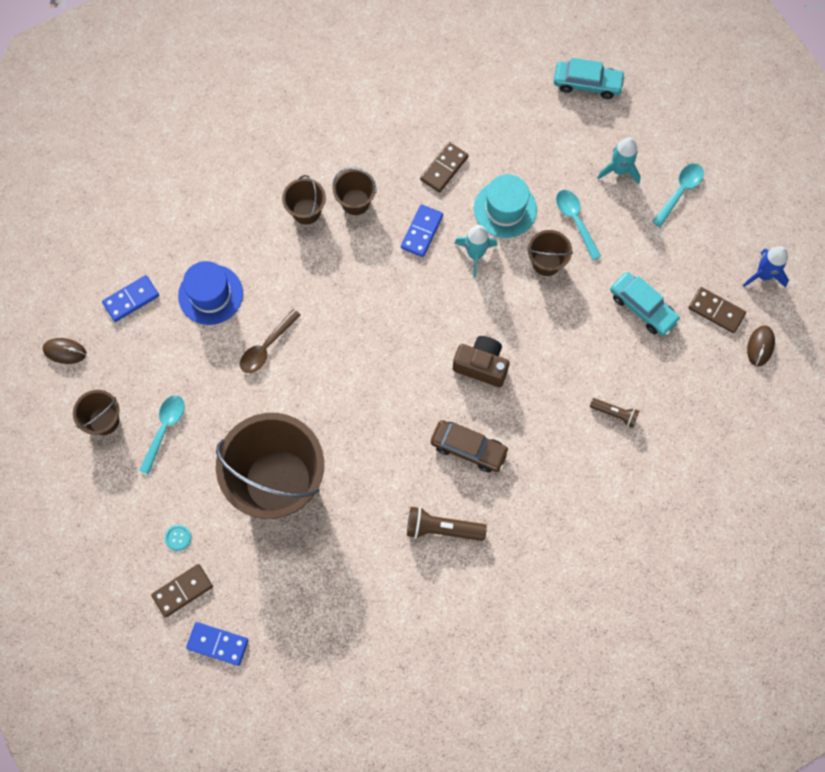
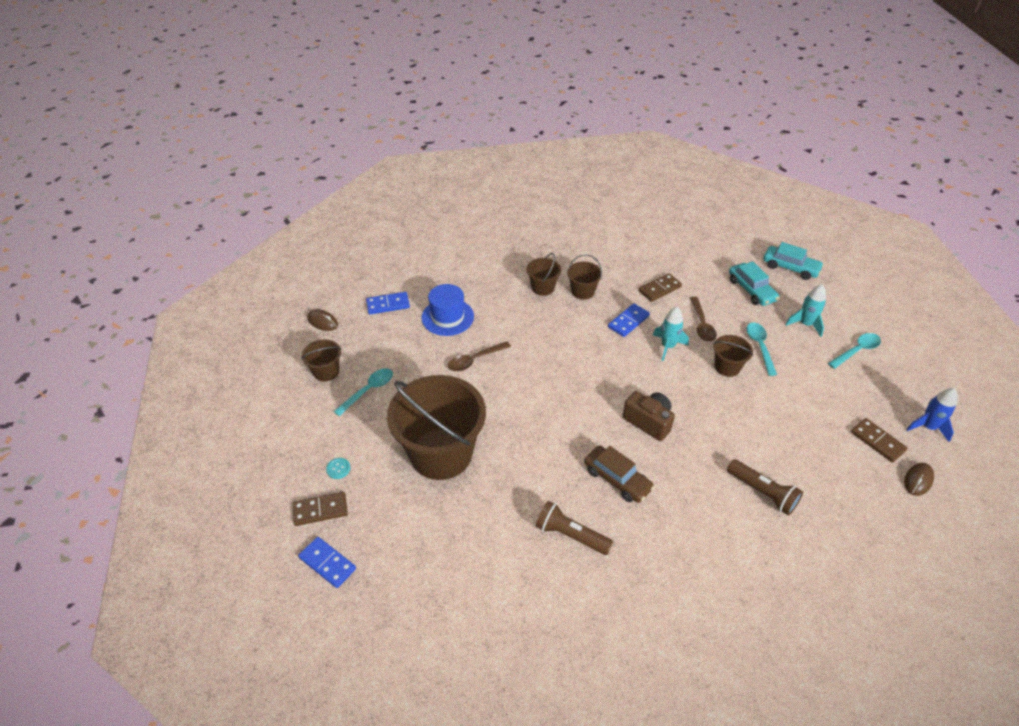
camera: 20 degrees right, 25 degrees down
(505, 209) = (701, 324): turquoise hat -> brown spoon
(614, 414) = (762, 492): brown flashlight -> brown flashlight, size x1.58
(642, 308) = (807, 420): turquoise car -> turquoise car (751, 290)

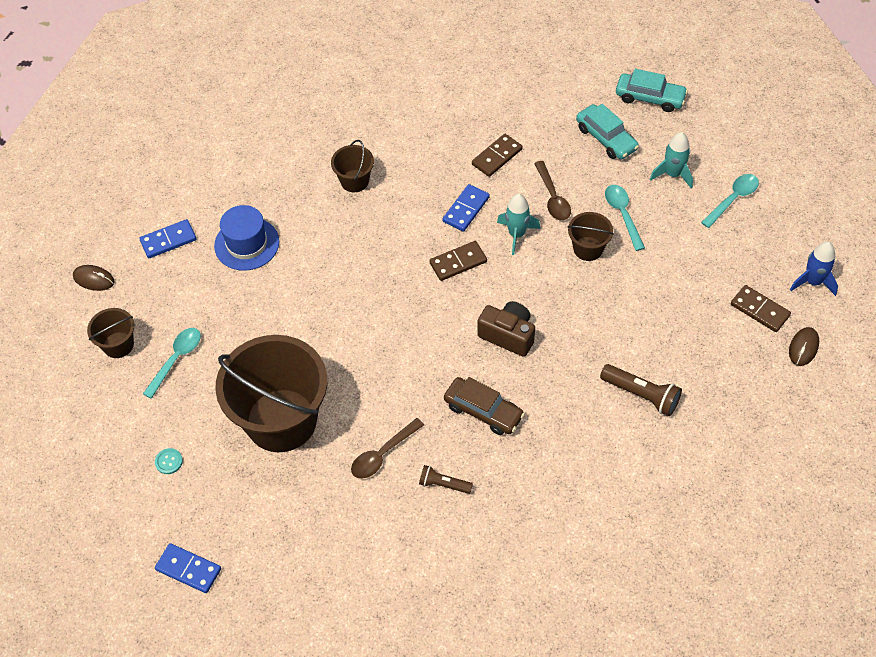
camera: 10 degrees left, 10 degrees up
(320, 510) = (163, 513): brown domino -> brown domino (458, 262)
(475, 360) = (293, 296): brown spoon -> brown spoon (383, 454)
(571, 535) = (443, 484): brown flashlight -> brown flashlight, size x0.63
(583, 291) = (404, 177): brown bucket -> none

